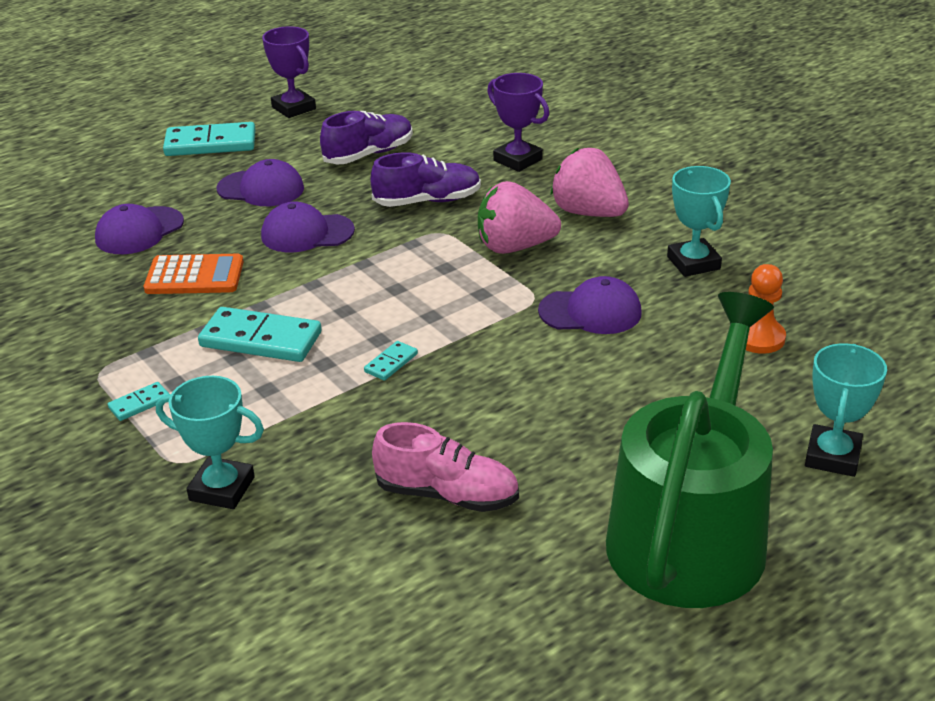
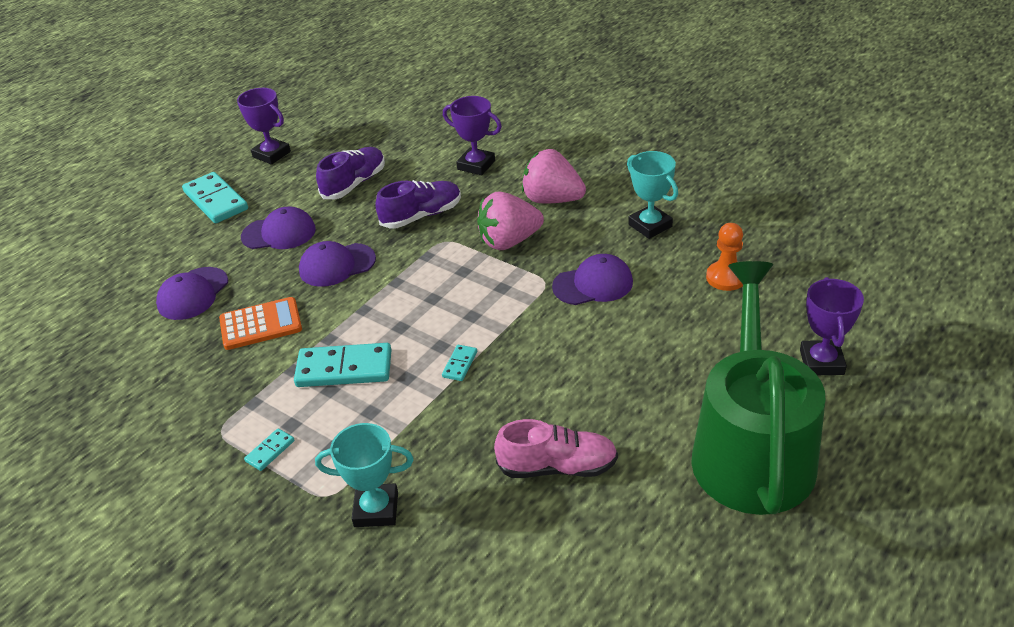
camera: 15 degrees left, 5 degrees up
(210, 143) = (216, 201): turquoise domino -> turquoise domino turned 75 degrees clockwise
(832, 456) = (822, 362): turquoise trophy -> purple trophy

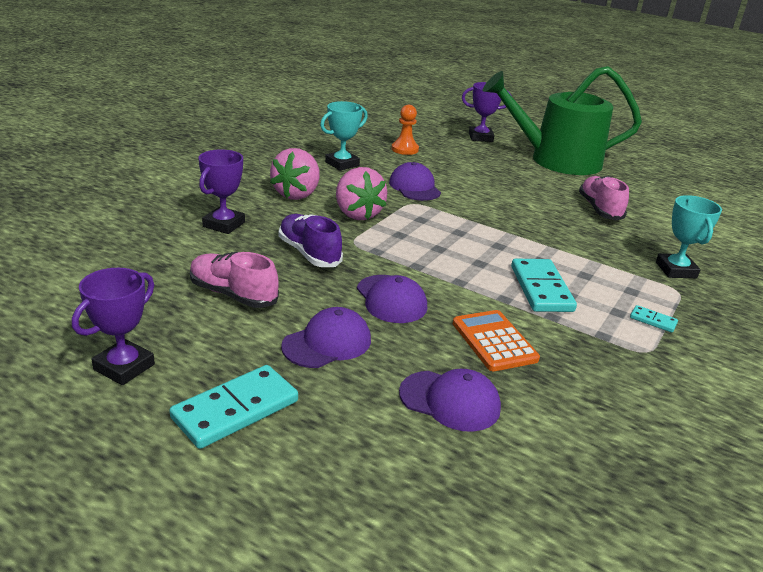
camera: 100 degrees left, 10 degrees down
(279, 233) = (327, 343): purple cap -> purple cap turned 60 degrees clockwise
(354, 184) = (233, 294): purple shoe -> pink shoe
(460, 364) = (518, 238): turquoise domino -> none

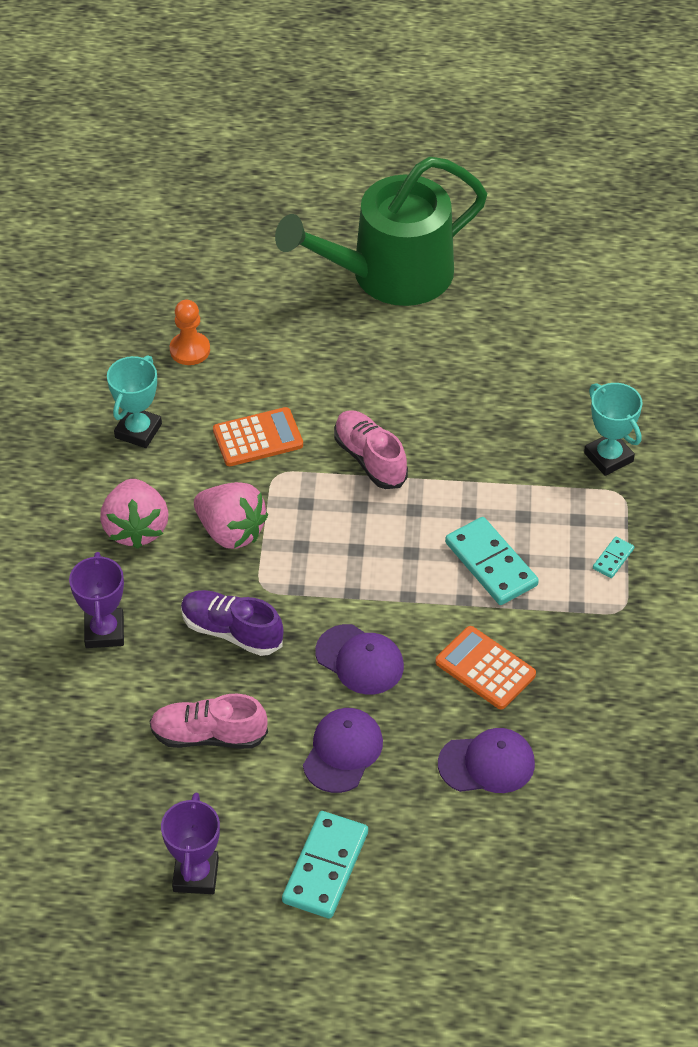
camera: 25 degrees left, 20 degrees up
(414, 187) = (258, 438): purple cap -> orange calculator
(480, 137) = (266, 262): purple trophy -> none
(599, 209) = (488, 372): pink shoe -> pink shoe (370, 459)
(653, 320) = (613, 559): turquoise domino -> turquoise domino turned 60 degrees counterclockwise

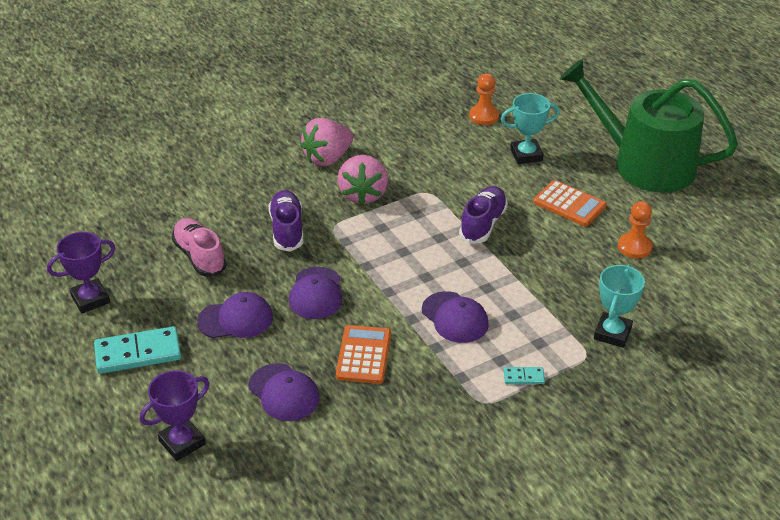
camera: 55 degrees right, 10 degrees down
(104, 631) = (240, 182): purple trophy -> purple trophy (182, 442)
(138, 431) = (401, 126): turquoise trophy -> turquoise trophy (526, 155)
(258, 438) = (447, 172): orange calculator -> orange calculator (569, 204)
(370, 459) = (483, 224): pink shoe -> purple shoe
(490, 564) = (455, 317): turquoise domino -> purple cap
(506, 364) = (634, 247): none -> orange pawn

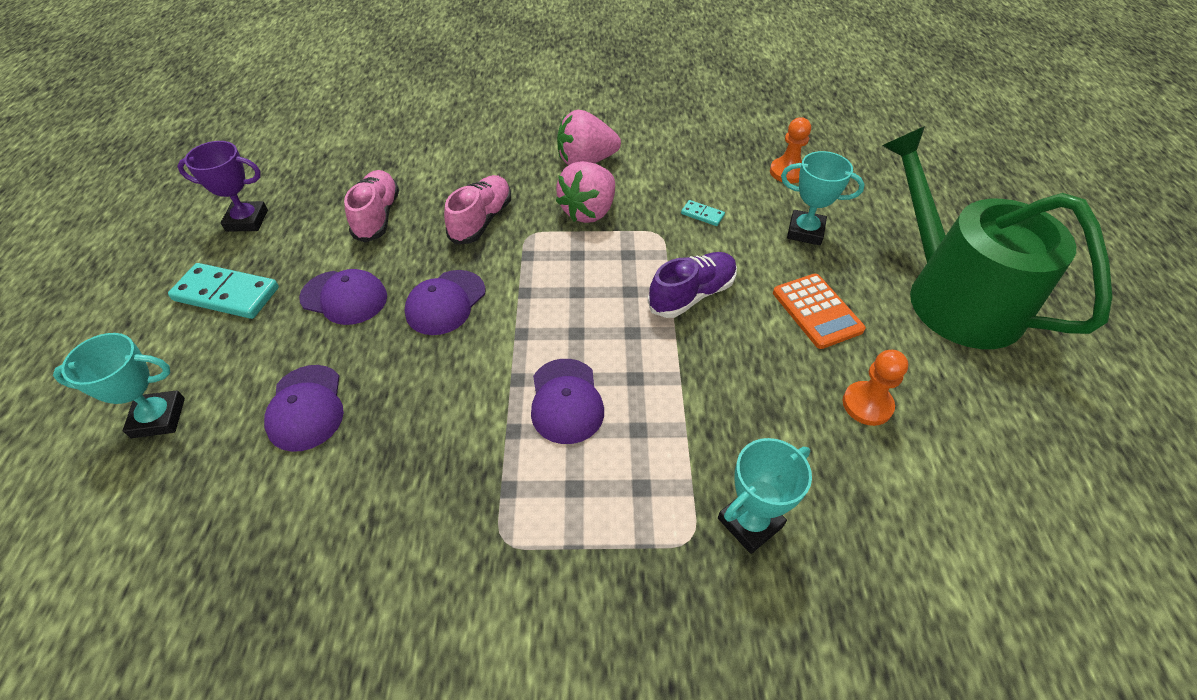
camera: 30 degrees right, 10 degrees up
(182, 442) = (158, 418): purple trophy -> turquoise trophy
(287, 230) = (481, 220): purple shoe -> pink shoe
(363, 355) = (426, 401): orange calculator -> none
(524, 377) = (583, 529): turquoise domino -> turquoise domino (702, 214)

